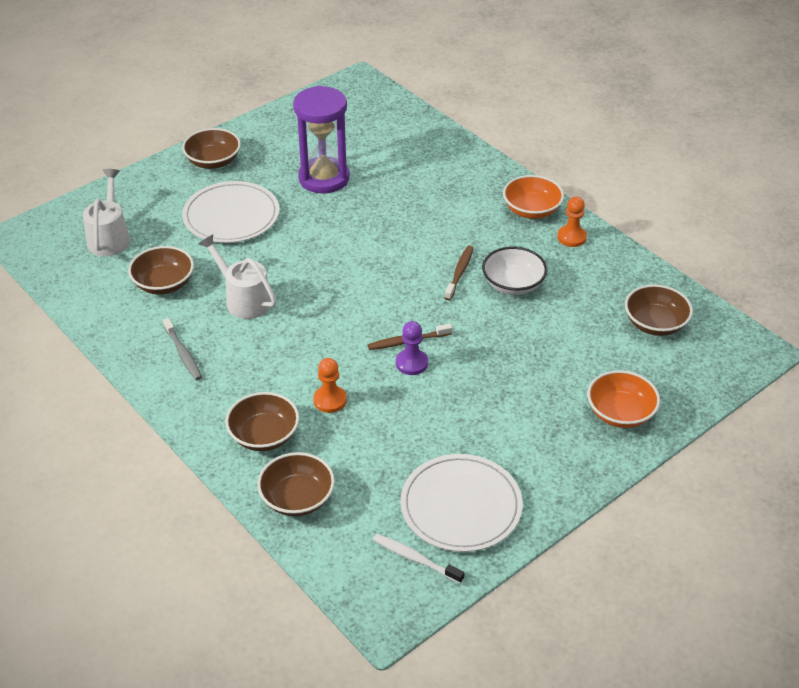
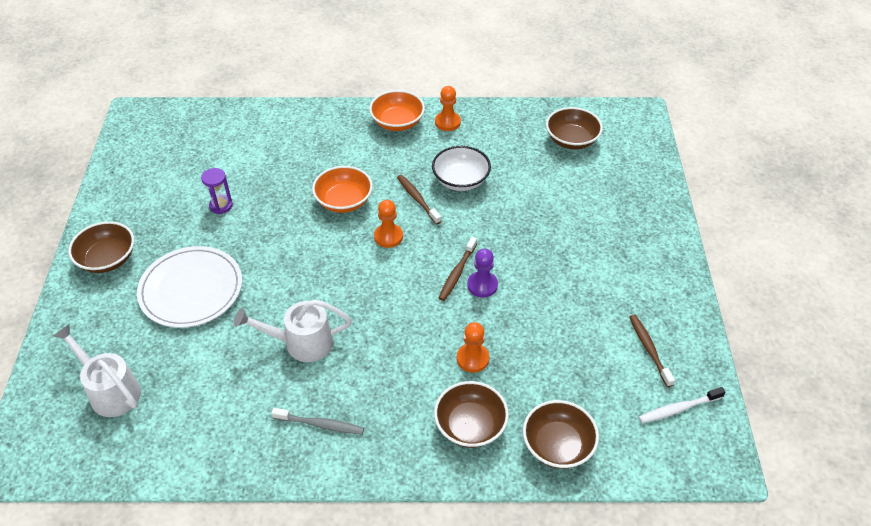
camera: 50 degrees left, 5 degrees up
(164, 284) = (219, 386): brown bowl -> none
(324, 178) = (221, 206): purple hourglass -> purple hourglass, size x0.44
(399, 281) = (388, 236): none -> orange pawn
(461, 506) = (649, 349): white plate -> brown toothbrush
(620, 413) = (636, 210): orange bowl -> orange bowl (344, 201)

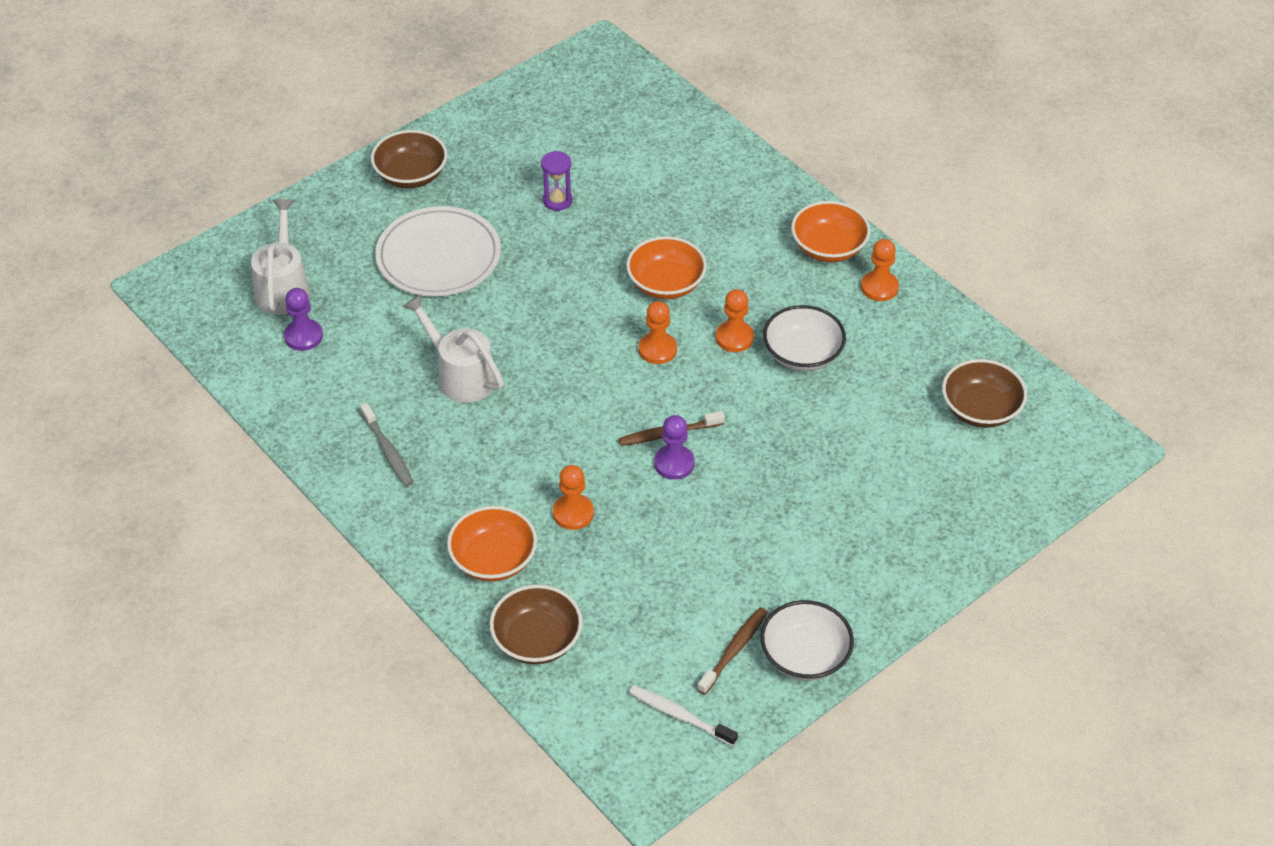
camera: 50 degrees right, 0 degrees up
(167, 407) = (303, 336): none -> purple pawn
(417, 199) = (734, 338): brown toothbrush -> orange pawn
(470, 425) = (493, 559): brown bowl -> orange bowl
(680, 320) = (805, 656): none -> white bowl

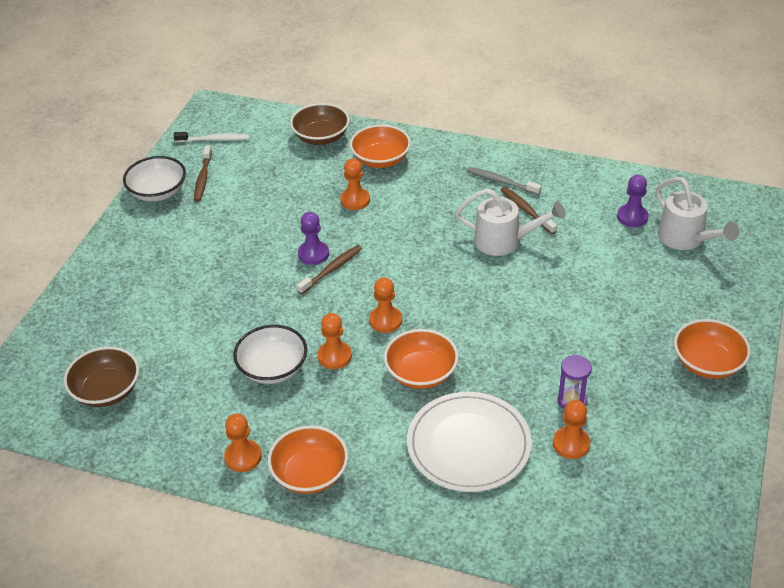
camera: 150 degrees right, 5 degrees down
(400, 400) = (526, 210): none -> brown toothbrush
(411, 175) = (707, 363): brown bowl -> orange bowl
(438, 256) = (610, 310): white plate -> white plate (468, 445)
(592, 171) = (571, 444): none -> orange pawn

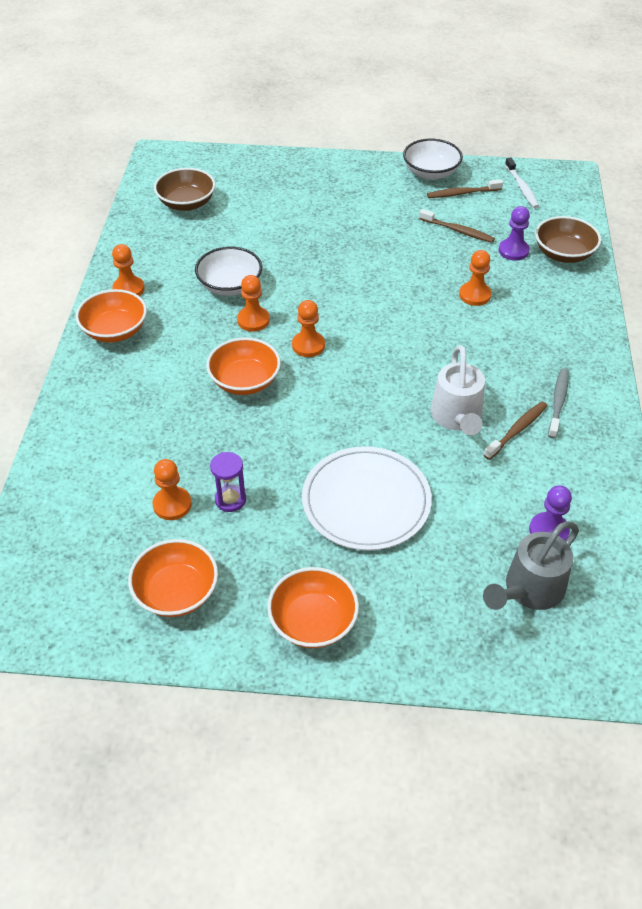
camera: 75 degrees right, 5 degrees up
(313, 254) = (384, 282): purple pawn -> purple pawn (513, 251)
(331, 269) = (366, 297): brown toothbrush -> brown toothbrush (458, 231)
(381, 159) = (549, 302): orange bowl -> orange bowl (176, 592)
(468, 445) = (160, 427): white plate -> white plate (366, 501)
(686, 239) = (528, 590): white watering can -> grey watering can

